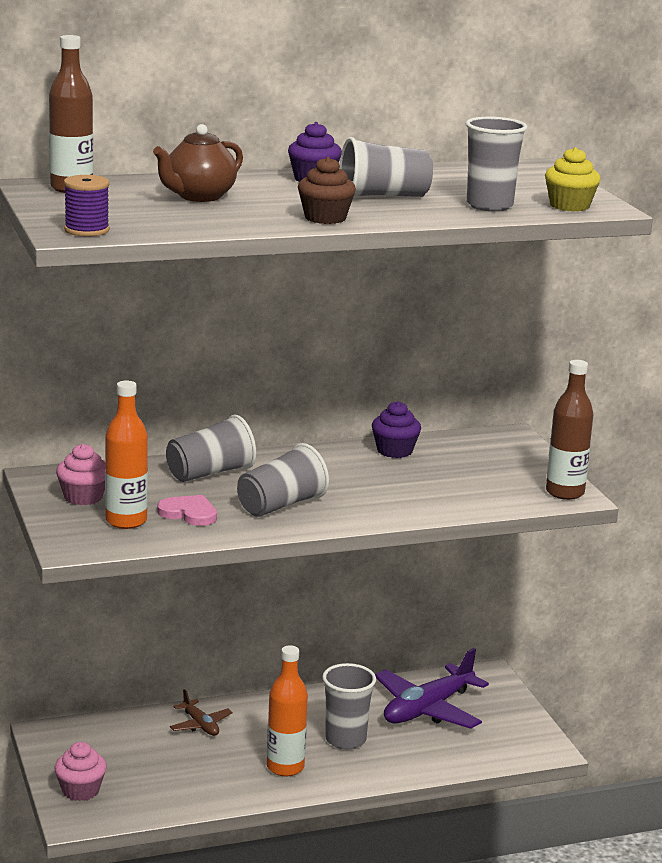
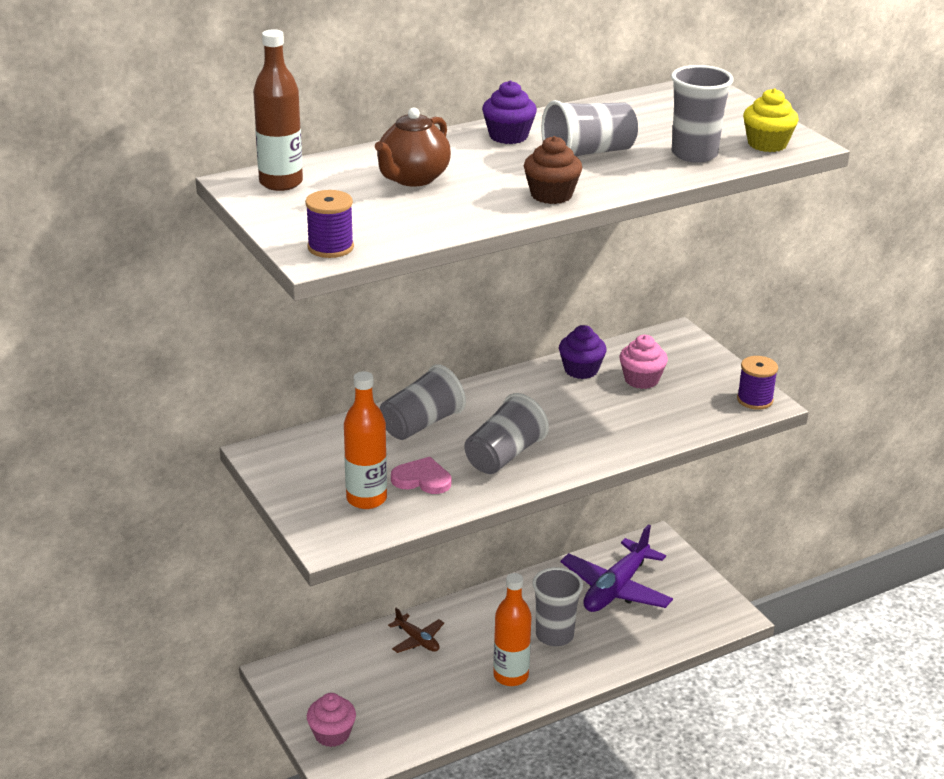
camera: 10 degrees left, 10 degrees up
(83, 497) = (313, 473): pink cupcake -> pink cupcake (641, 380)
(565, 492) = (755, 400): brown bottle -> purple spool

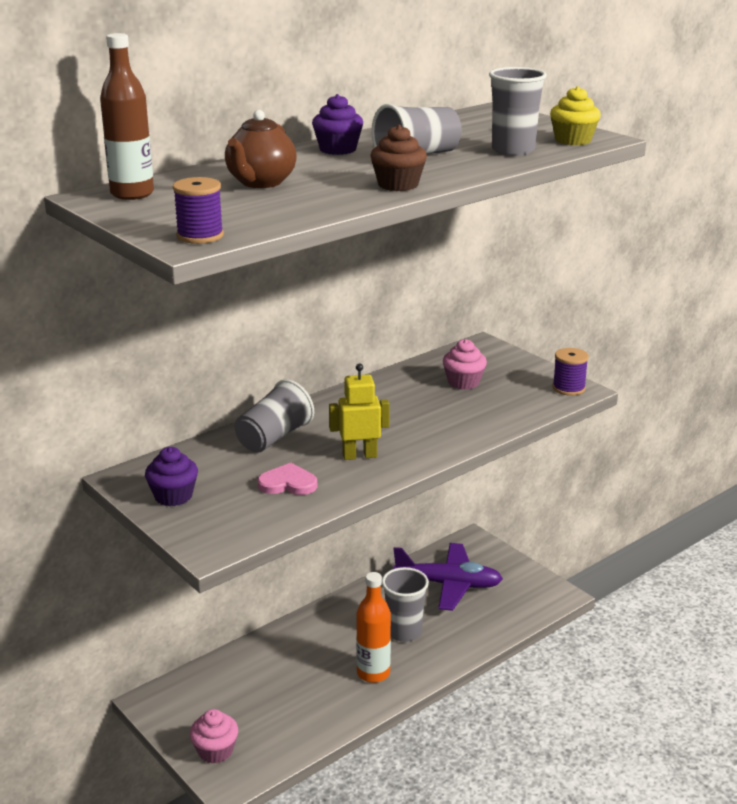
camera: 10 degrees left, 5 degrees down
(366, 499) = (238, 506): orange bottle -> none
(417, 640) = (278, 653): brown plane -> none
(504, 456) = (359, 455): grey cup -> yellow robot
(581, 370) = (407, 380): purple cupcake -> purple cupcake (173, 496)
(616, 588) = (448, 584): purple plane -> purple plane turned 105 degrees counterclockwise

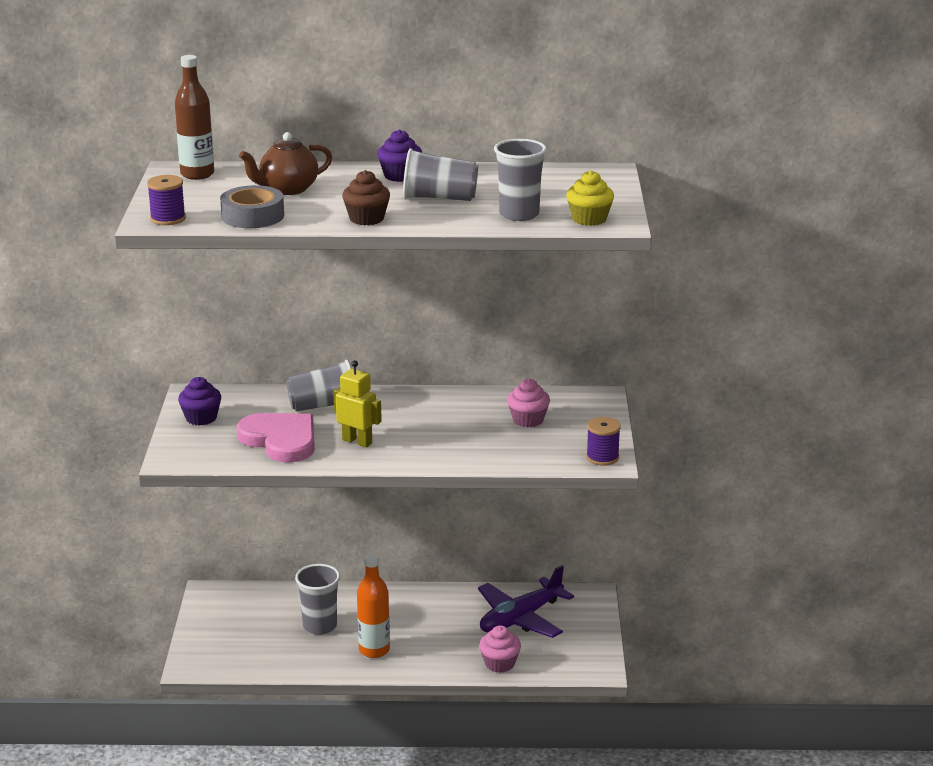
camera: 40 degrees right, 0 degrees up
(215, 751) = (207, 643): pink cupcake -> pink cupcake (499, 663)
(284, 210) = (253, 216): none -> grey tape
(288, 483) = (280, 440): pink heart -> pink heart, size x1.80
(404, 632) = (436, 634): grey cup -> grey cup (320, 626)
(448, 584) = (521, 618): purple plane -> purple plane turned 90 degrees clockwise

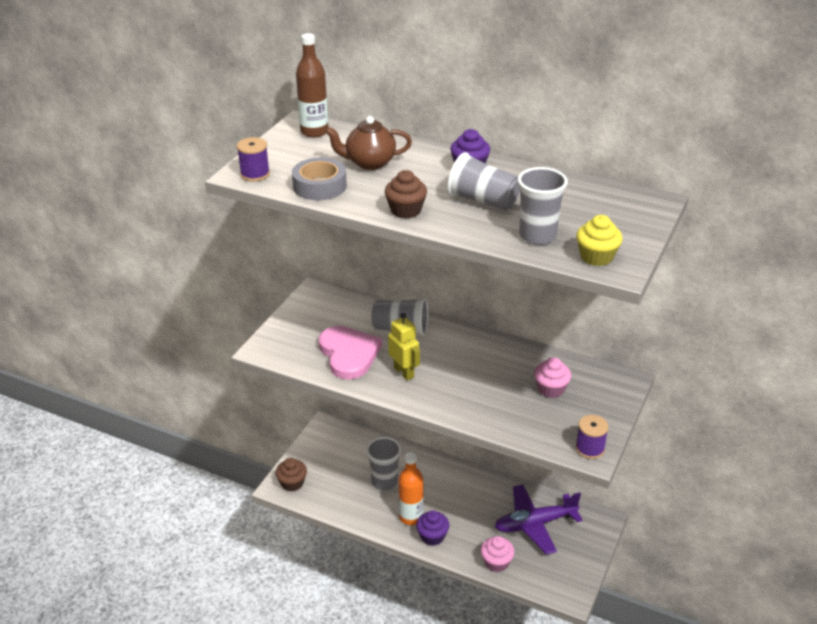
camera: 25 degrees right, 10 degrees up
(201, 418) = (306, 316): purple cupcake -> purple cupcake (432, 536)
(205, 657) = (292, 483): none -> brown cupcake

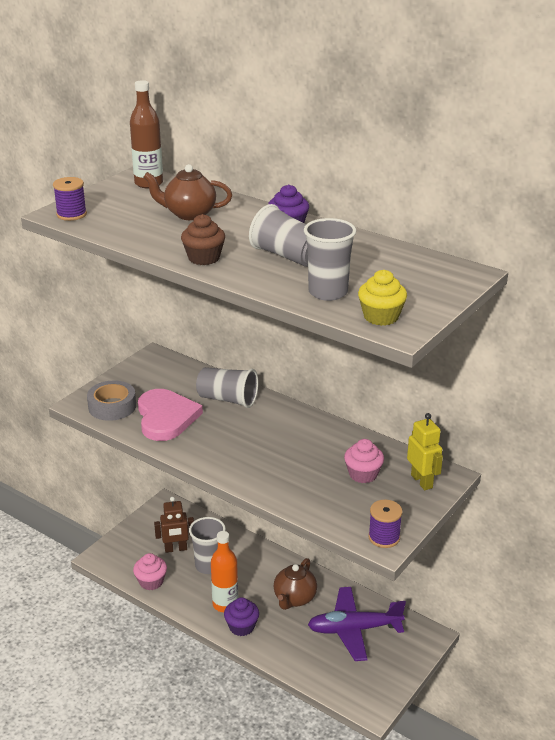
camera: 10 degrees right, 5 degrees down
(292, 483) = (115, 555): brown cupcake -> none
(319, 186) = (129, 230): grey tape -> grey tape (112, 406)
(348, 469) = (176, 549): none -> brown robot
(404, 372) = (215, 441): yellow robot -> yellow robot (422, 481)
(473, 502) = (294, 598): none -> brown teapot
(496, 562) = (301, 662): pink cupcake -> pink cupcake (151, 581)

